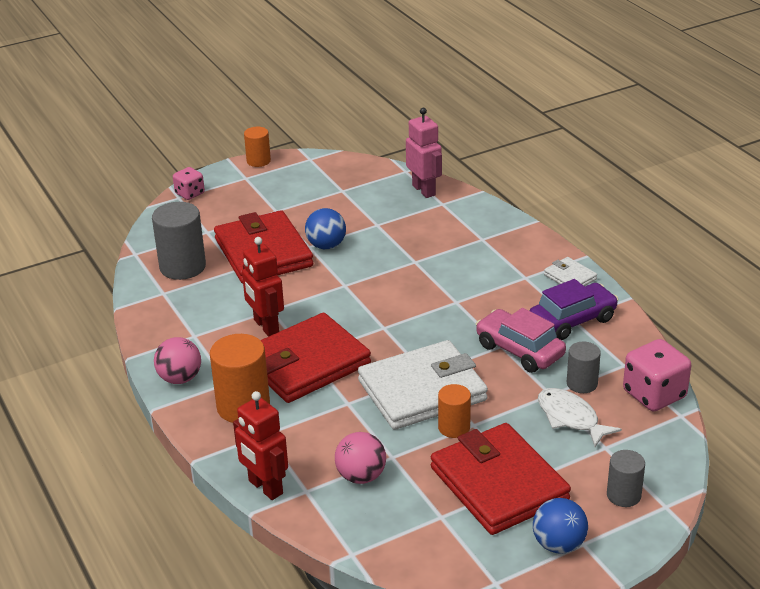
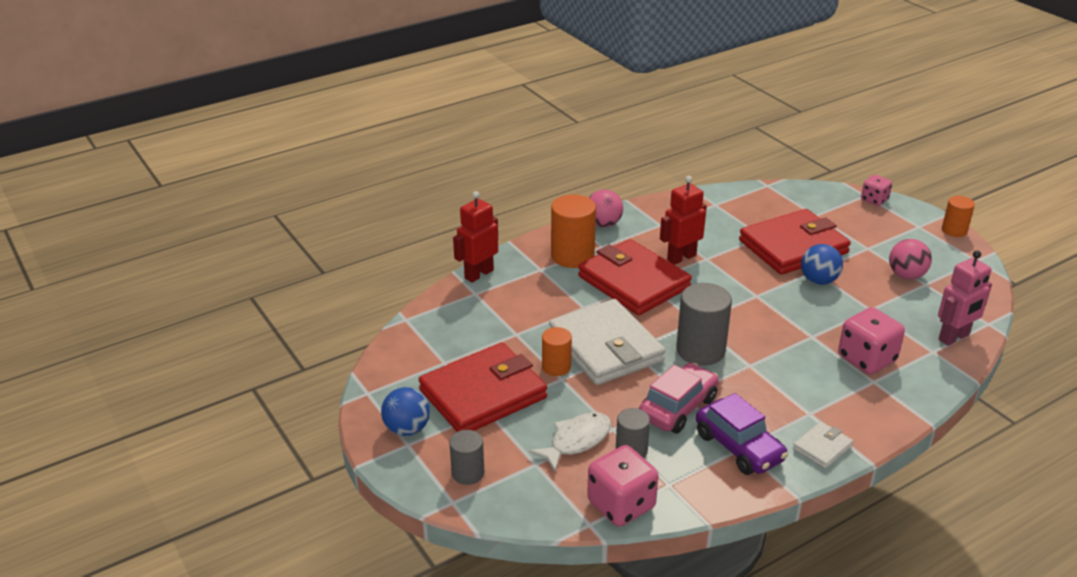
camera: 85 degrees right, 0 degrees up
(182, 267) = (756, 209): grey cylinder -> grey cylinder (700, 350)
(361, 476) = (492, 319): pink ball -> pink ball (906, 275)
(451, 237) = (866, 359): none -> pink dice

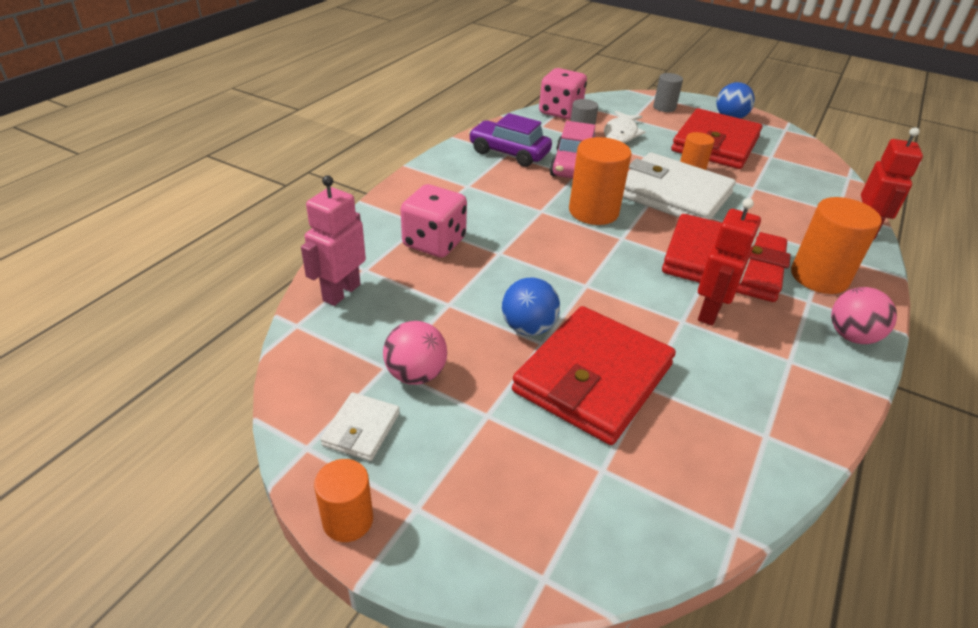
camera: 150 degrees right, 5 degrees up
(700, 350) = (593, 211): grey cylinder -> orange cylinder
(822, 447) = (447, 165): white wallet -> white wallet (361, 429)
(874, 200) = (521, 566): pink dice -> none

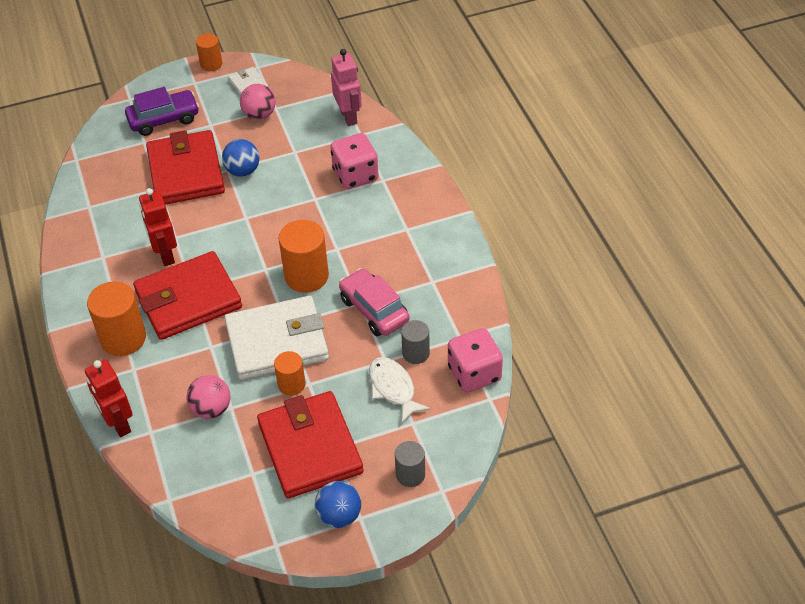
camera: 135 degrees right, 10 degrees up
(509, 153) = (431, 283): purple car -> purple car (164, 119)
(851, 336) = (79, 301): pink ball -> pink ball (211, 409)

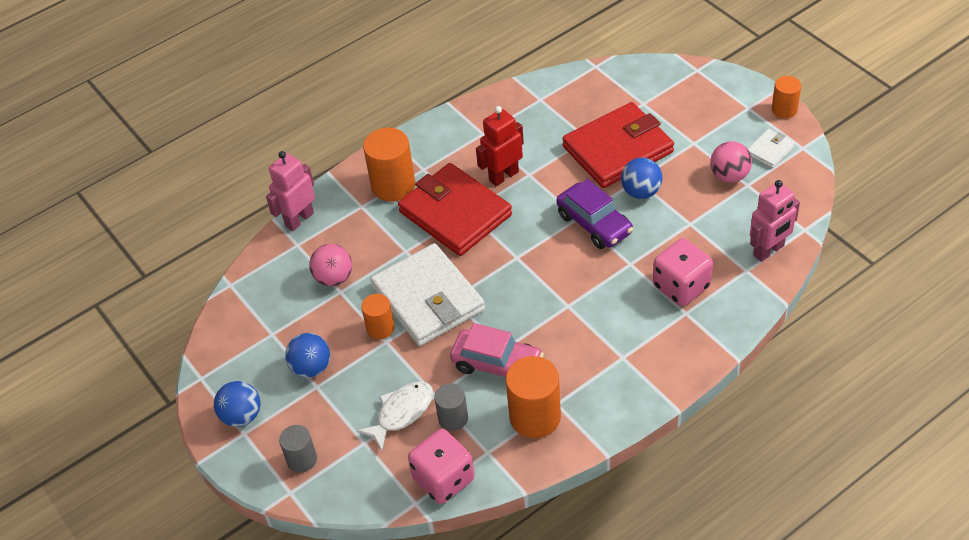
camera: 75 degrees right, 0 degrees up
(118, 424) = (299, 219): red robot -> pink robot
(164, 119) = (682, 105): purple car -> purple car (594, 224)
(306, 276) = (520, 293): orange cylinder -> orange cylinder (535, 417)
(310, 448) = (311, 368): red wallet -> blue ball
(374, 310) = (497, 364): pink car -> pink car turned 75 degrees clockwise

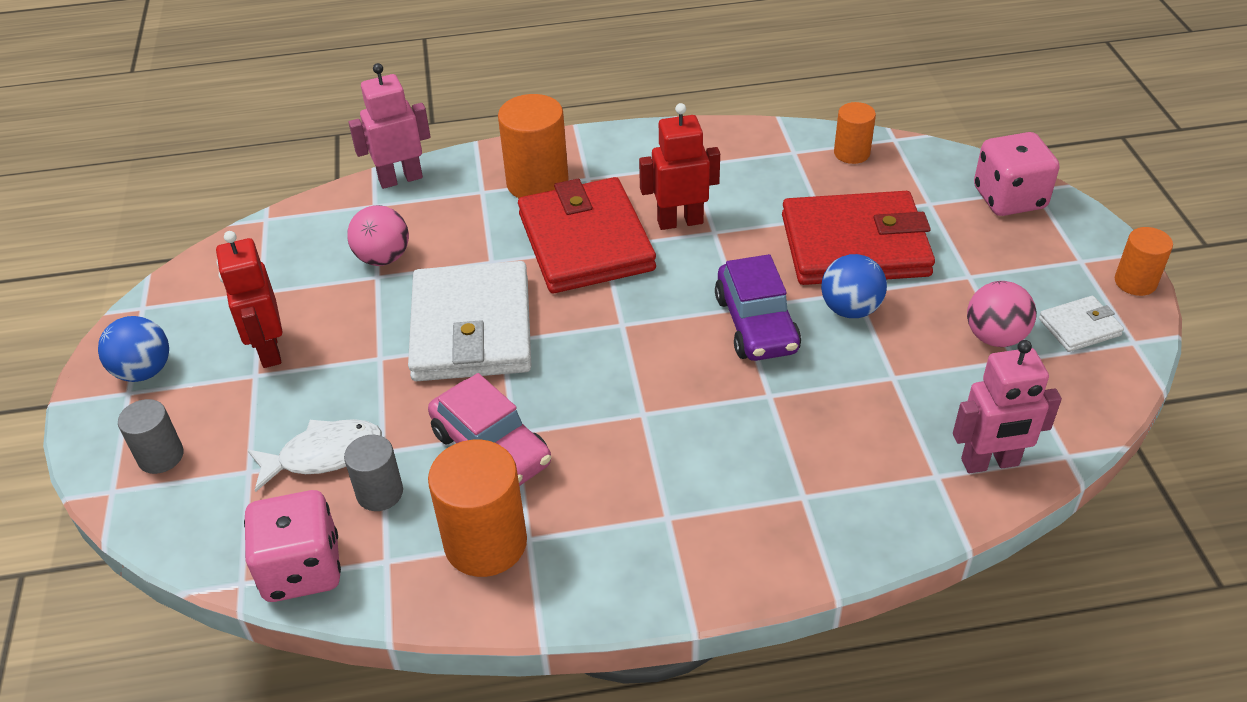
camera: 25 degrees right, 5 degrees down
(311, 368) = (268, 350): blue ball -> red robot
(380, 328) = (386, 339): orange cylinder -> orange cylinder (851, 153)
(681, 286) = (822, 456): pink dice -> pink dice (1009, 198)

